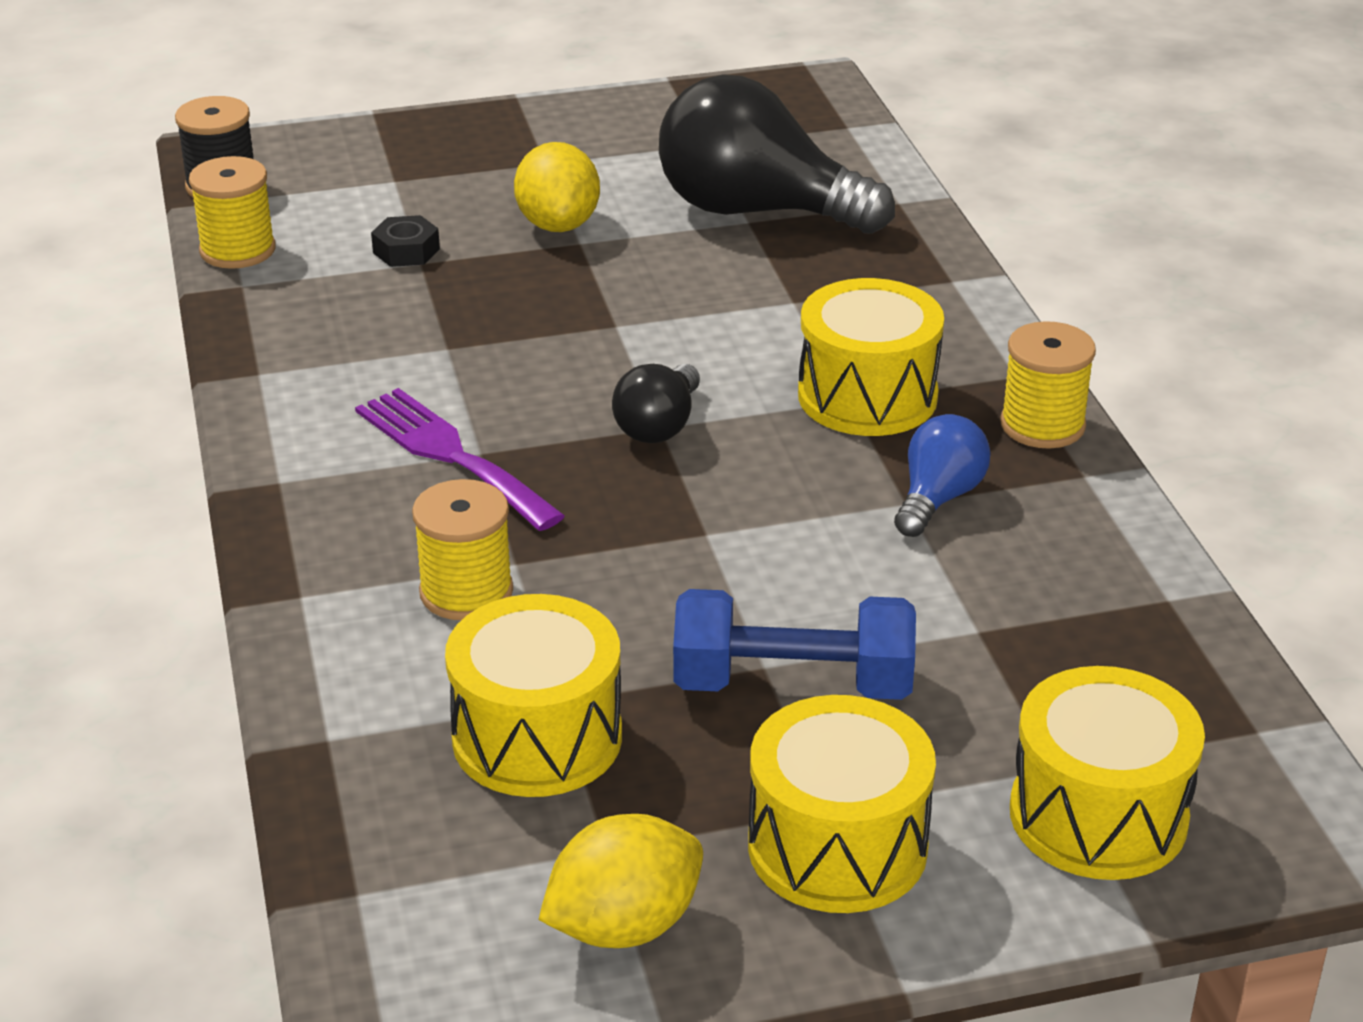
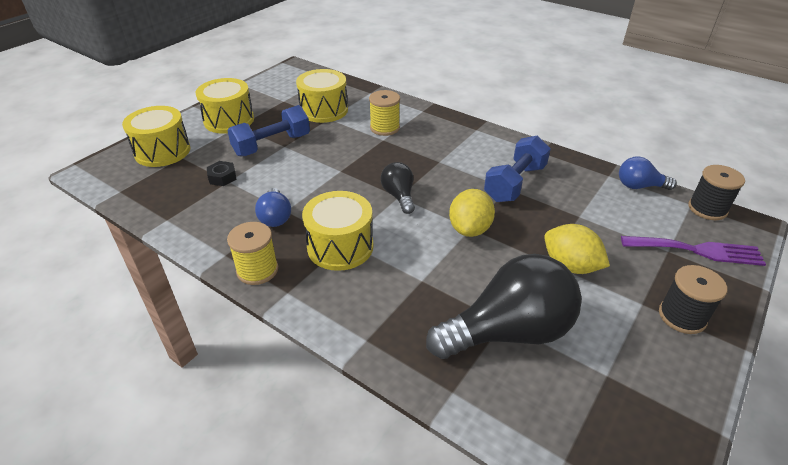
camera: 140 degrees right, 5 degrees up
(237, 250) = (639, 186): yellow spool -> blue light bulb
(406, 251) = (593, 218): black nut -> black nut (222, 177)
(420, 348) = (515, 183): none -> blue dumbbell
(451, 455) = (445, 156): purple fork -> purple fork (697, 250)
(525, 136) = (682, 316): none -> black spool
(624, 926) = (265, 92): yellow lemon -> yellow lemon (470, 229)

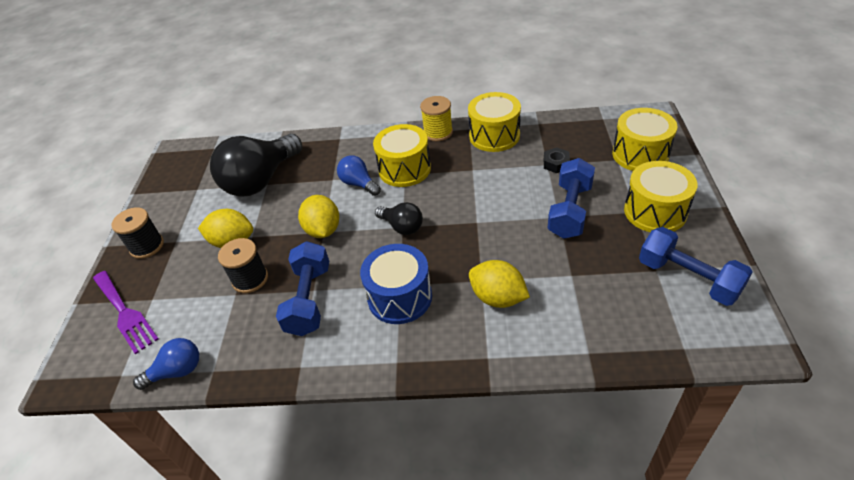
camera: 150 degrees right, 5 degrees up
(275, 217) = (472, 162): blue light bulb -> blue light bulb (359, 184)
(276, 92) = (688, 278): none -> blue dumbbell
(324, 110) = (593, 283): yellow drum -> yellow drum (494, 136)
(384, 128) = (498, 298): yellow spool -> yellow lemon
(446, 155) = (400, 297): none -> blue drum
(697, 250) = (125, 313): purple fork -> purple fork turned 105 degrees counterclockwise
(707, 209) = (104, 376): black spool -> black spool (250, 279)

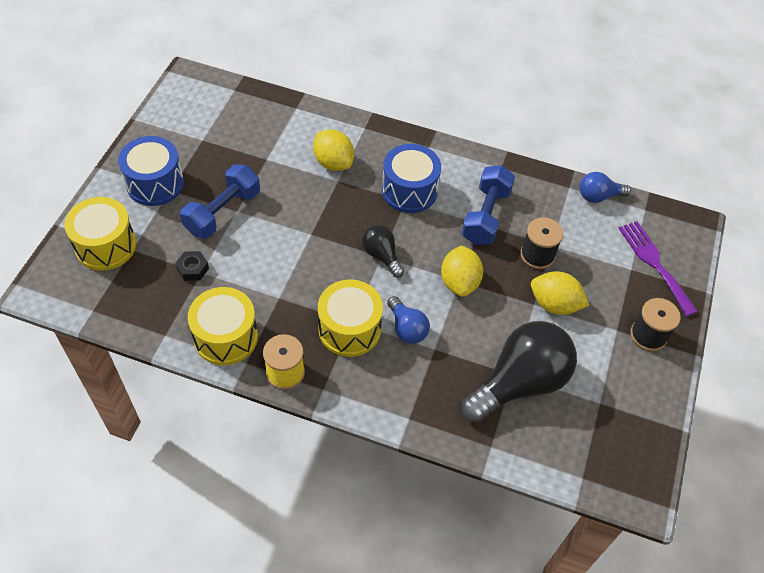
camera: 170 degrees left, 10 degrees up
(655, 211) = (155, 183): yellow drum -> blue drum
(688, 278) = (187, 126): blue dumbbell -> none

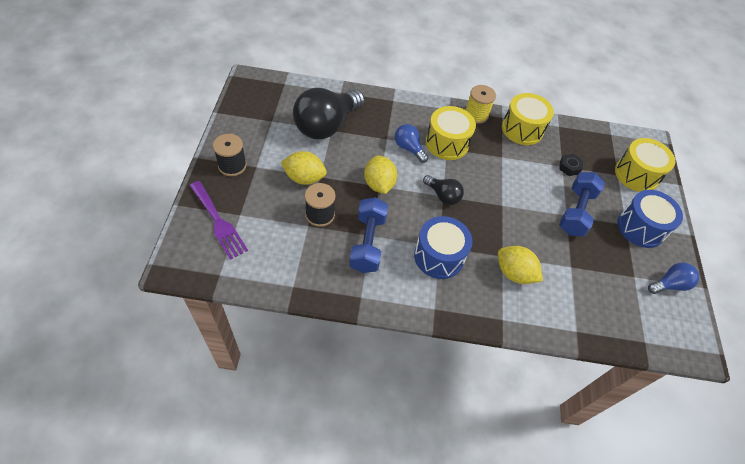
camera: 165 degrees right, 0 degrees up
(598, 196) = (264, 281): blue light bulb -> blue light bulb (669, 284)

